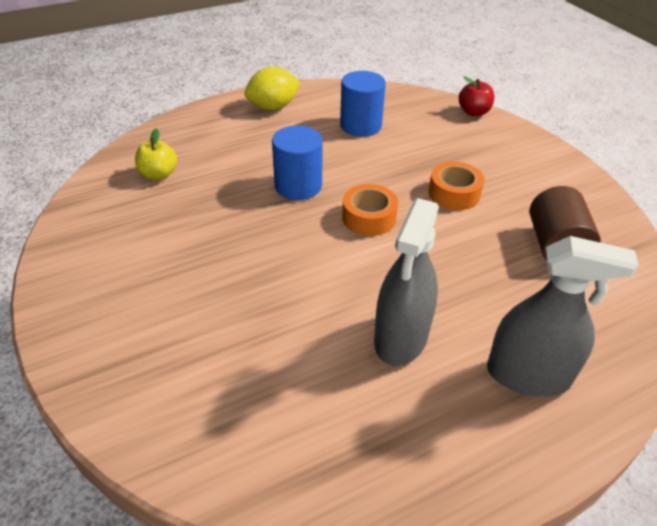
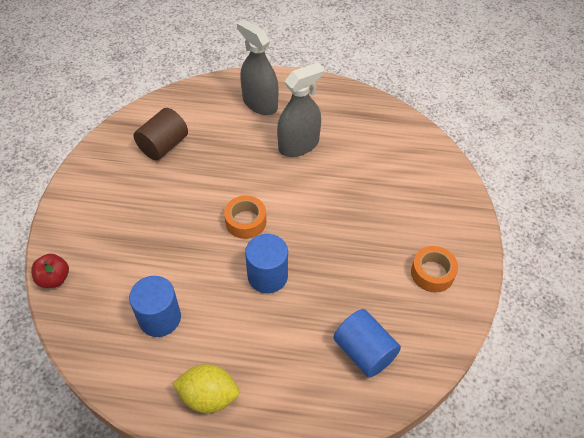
camera: 145 degrees left, 10 degrees up
(159, 174) = (364, 352): yellow apple -> blue cylinder
(454, 193) = (172, 209): orange tape -> orange tape (432, 273)

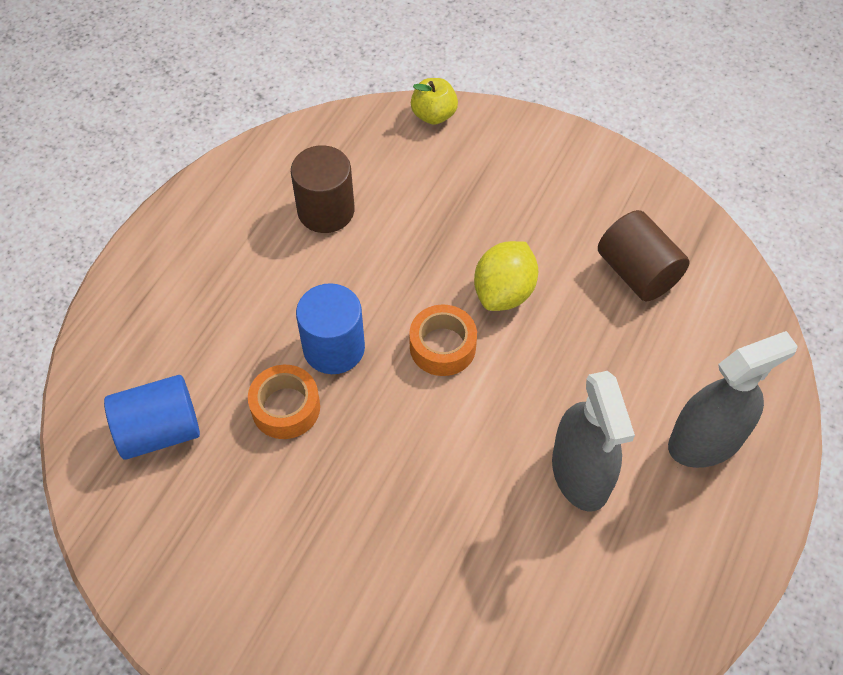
camera: 110 degrees right, 5 degrees up
(54, 279) = (434, 115): red apple -> yellow apple
(160, 318) = (326, 211): blue cylinder -> brown cylinder
(208, 396) = (195, 238): yellow lemon -> yellow lemon (504, 292)
(432, 273) = (234, 584): orange tape -> orange tape (285, 407)

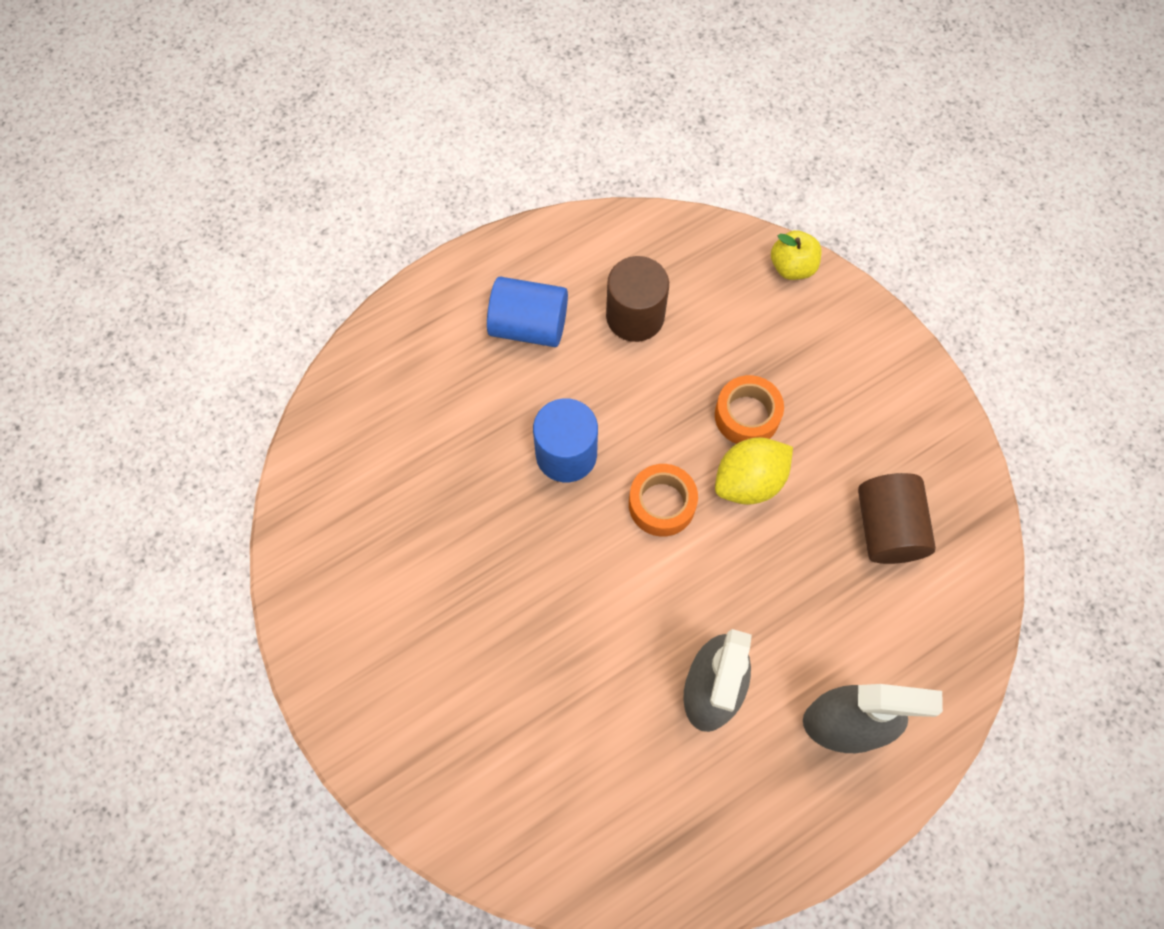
camera: 30 degrees right, 10 degrees up
(159, 431) = (381, 452): blue cylinder -> blue cylinder (529, 325)
(285, 407) = (494, 488): orange tape -> orange tape (747, 415)

